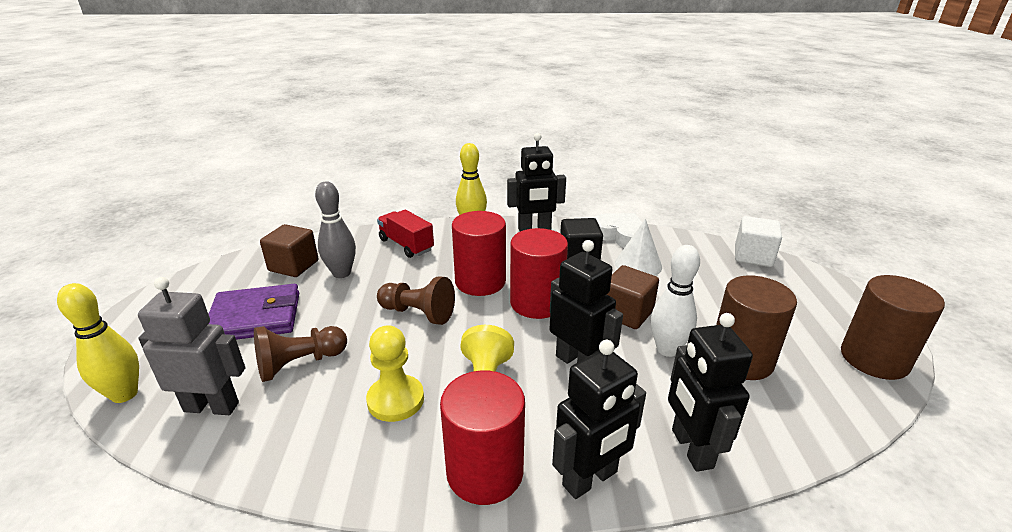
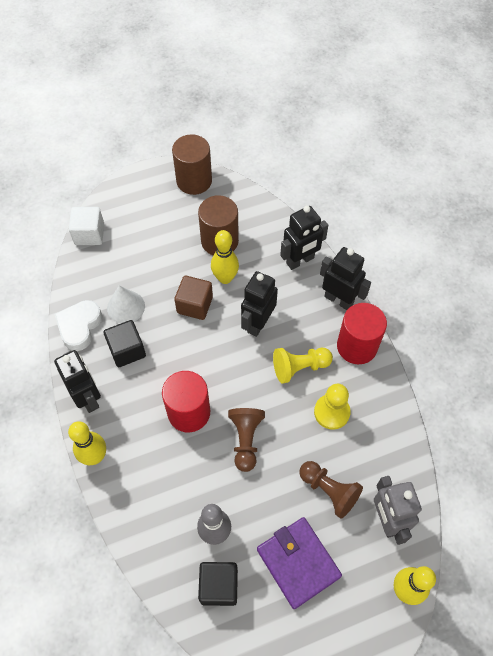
camera: 110 degrees left, 30 degrees up
(293, 266) = (219, 586): brown cube -> black cube
(406, 245) = (150, 501): red truck -> none
(536, 303) = (203, 363): red cylinder -> none
(667, 349) = (225, 278): white bowling pin -> yellow bowling pin

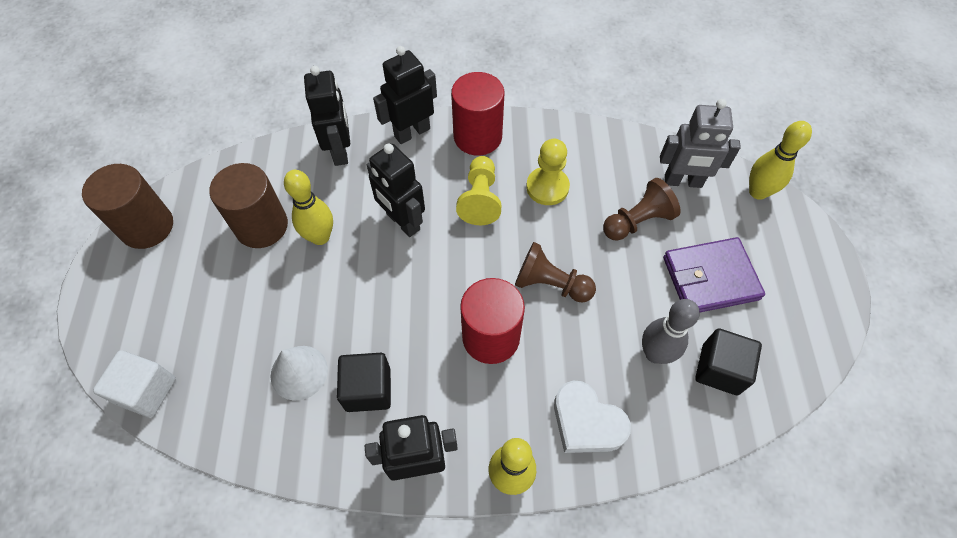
camera: 70 degrees left, 0 degrees up
(79, 327) = (298, 447): white heart -> white heart (586, 422)
(195, 305) = (341, 284): brown cube -> none

